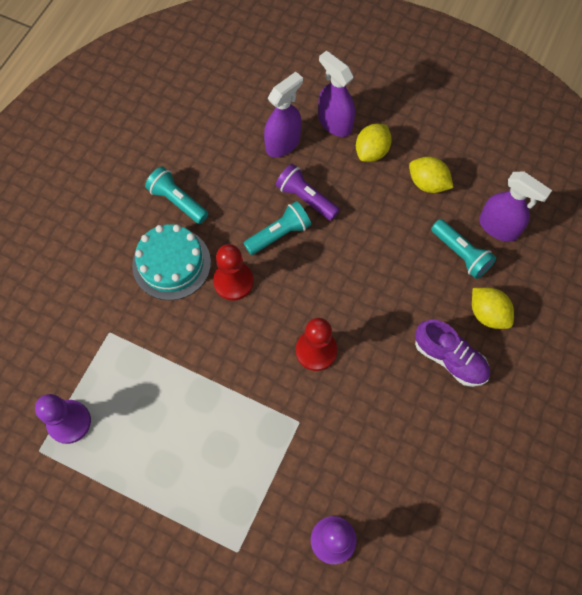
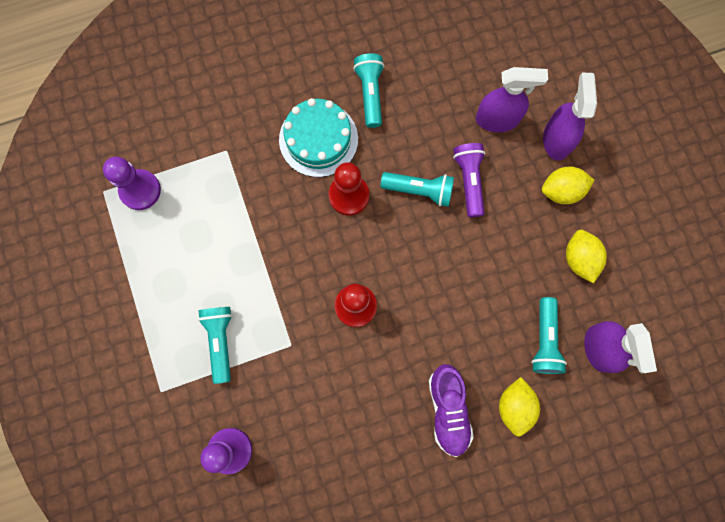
camera: 45 degrees right, 10 degrees up
(245, 470) = (220, 341): none -> turquoise flashlight

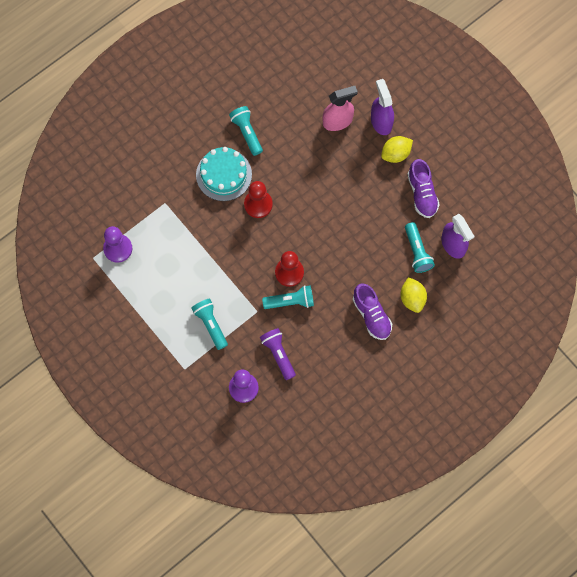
camera: 20 degrees left, 5 degrees down
(419, 191) = (303, 185): turquoise flashlight -> turquoise flashlight (290, 301)
(469, 181) = (333, 168): purple flashlight -> purple flashlight (278, 354)
(497, 119) = (337, 121): purple spray bottle -> pink spray bottle
(579, 259) = (422, 193): yellow lemon -> purple shoe

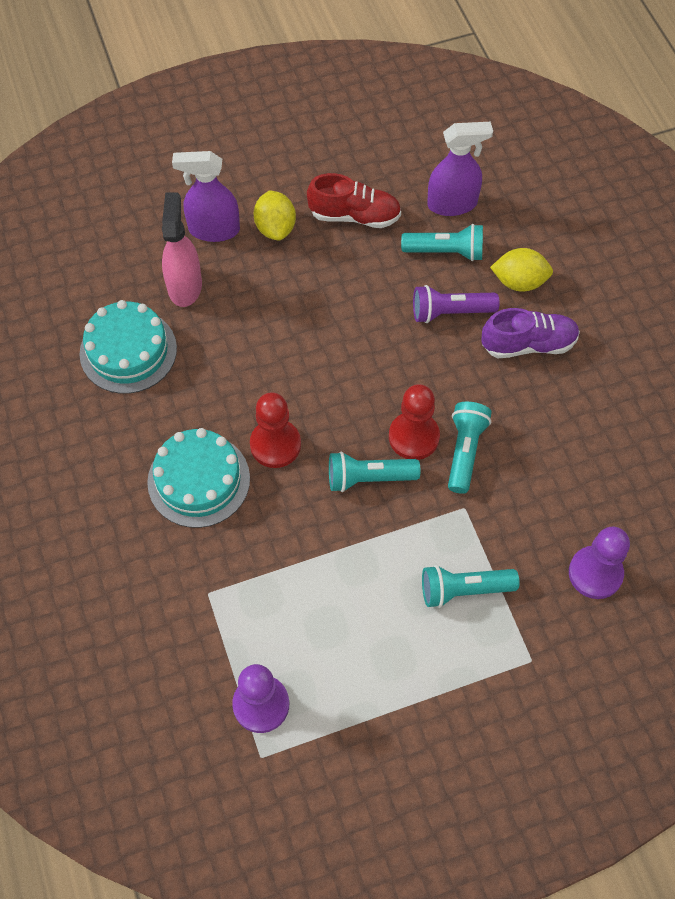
camera: 70 degrees left, 10 degrees down
(247, 132) = (140, 420): turquoise flashlight -> turquoise flashlight (368, 478)
(278, 354) = (551, 499): purple flashlight -> purple flashlight (450, 312)
(285, 109) = (128, 351): none -> turquoise cake
(422, 193) = (354, 216): purple shoe -> red shoe

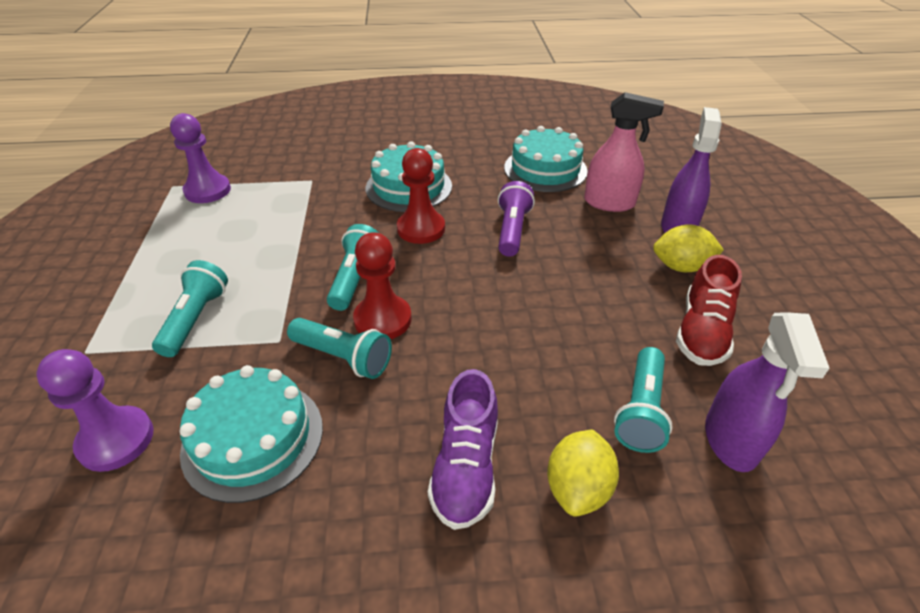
camera: 105 degrees right, 20 degrees down
(450, 312) = (540, 391): purple flashlight -> purple flashlight (512, 230)
(558, 481) = (253, 438): none -> turquoise cake

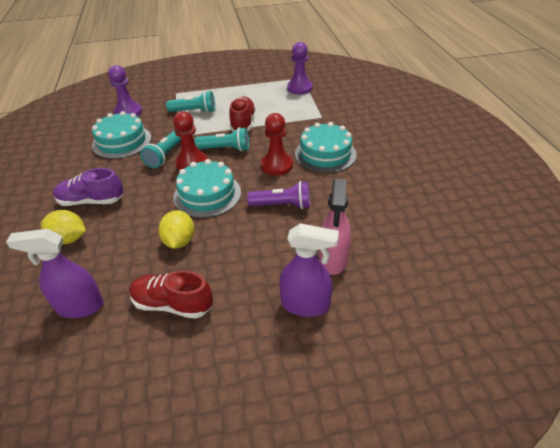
camera: 85 degrees right, 0 degrees up
(282, 256) = (243, 123): none -> red shoe
(545, 169) = (376, 219): turquoise cake -> turquoise cake (207, 195)
(640, 410) = (110, 266): turquoise flashlight -> none
(681, 267) = (248, 300): yellow lemon -> yellow lemon (179, 241)

